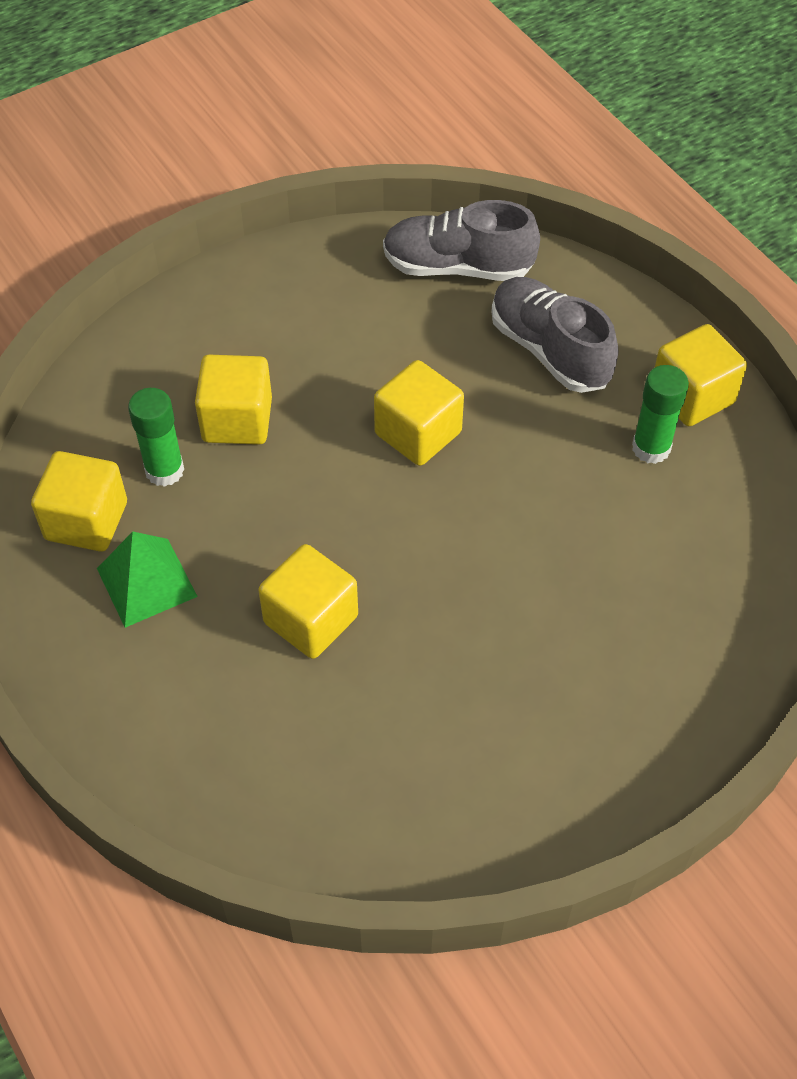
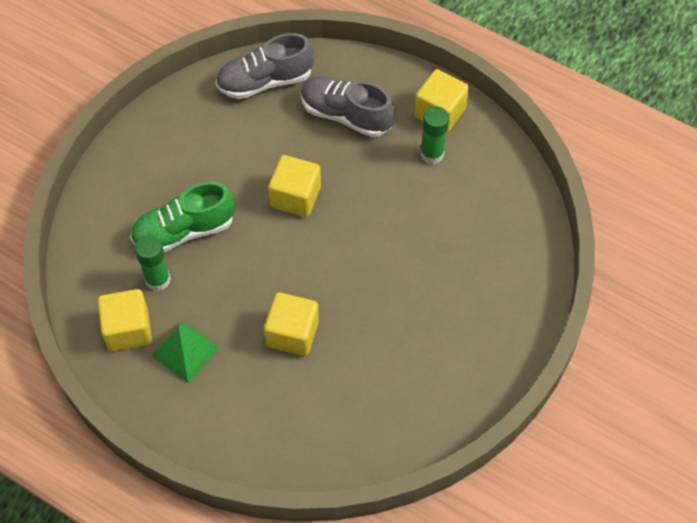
camera: 25 degrees left, 5 degrees up
(237, 420) = (184, 231): yellow cube -> green shoe

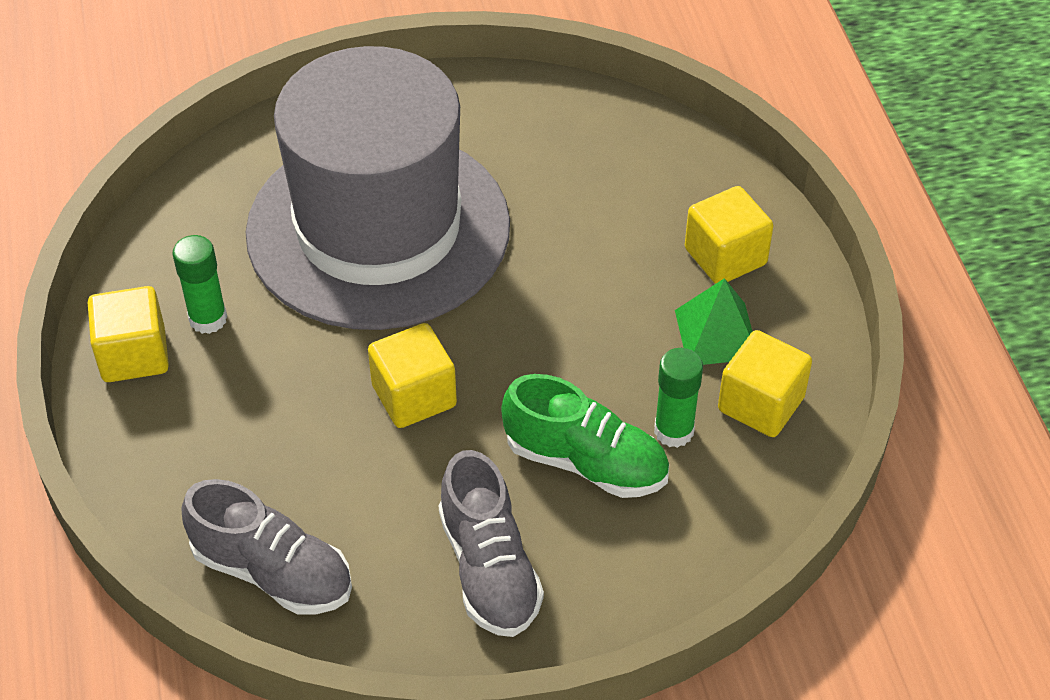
camera: 135 degrees left, 10 degrees down
(292, 333) = (583, 265): yellow cube -> yellow cube (725, 256)
(346, 115) = (237, 442): grey shoe -> grey shoe (489, 568)
(416, 265) = (378, 229): none -> grey hat

